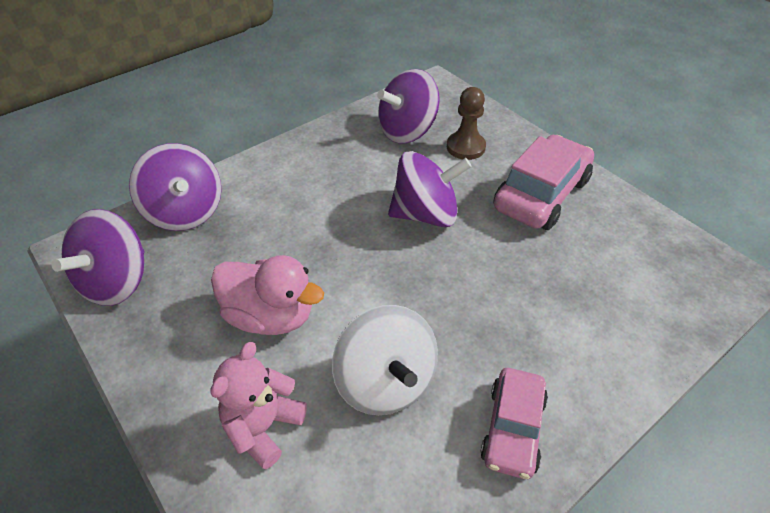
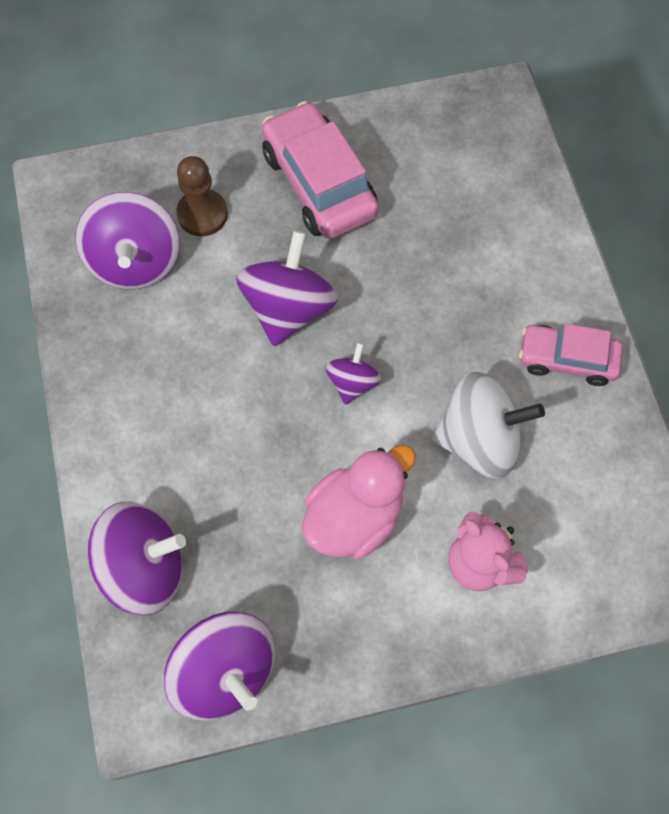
camera: 65 degrees left, 20 degrees up
(387, 273) = (352, 382): none -> purple spinning top
(512, 429) = (567, 359): pink car -> pink car turned 150 degrees clockwise

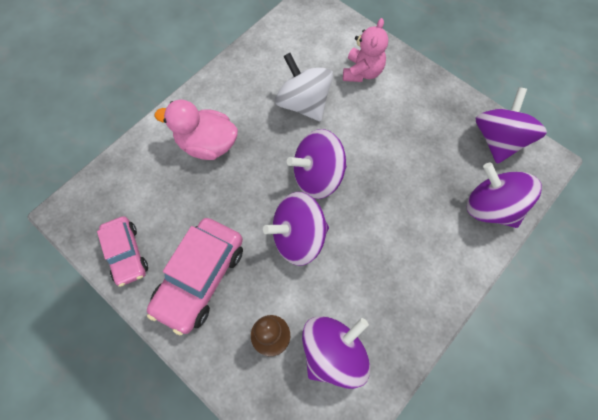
camera: 125 degrees left, 0 degrees up
(352, 382) = (317, 176): purple spinning top -> purple spinning top, size x1.84
(355, 517) = (385, 132): pink duck -> pink duck (207, 144)
(567, 359) = (231, 90): pink car -> pink car (126, 253)

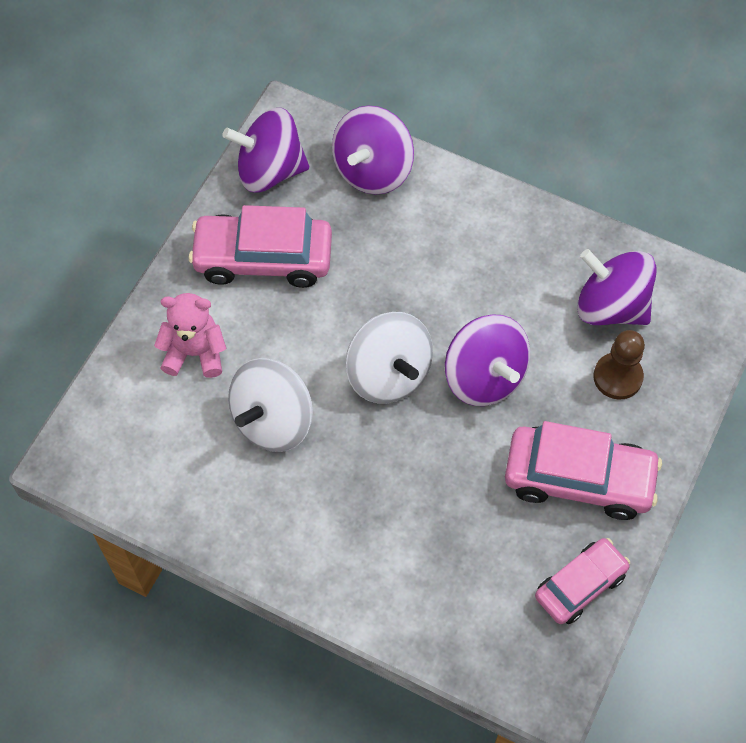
camera: 105 degrees left, 5 degrees down
(207, 144) = (381, 535): pink duck -> none
(317, 176) = (388, 374): purple spinning top -> white spinning top
(425, 121) = (263, 258): none -> pink car

